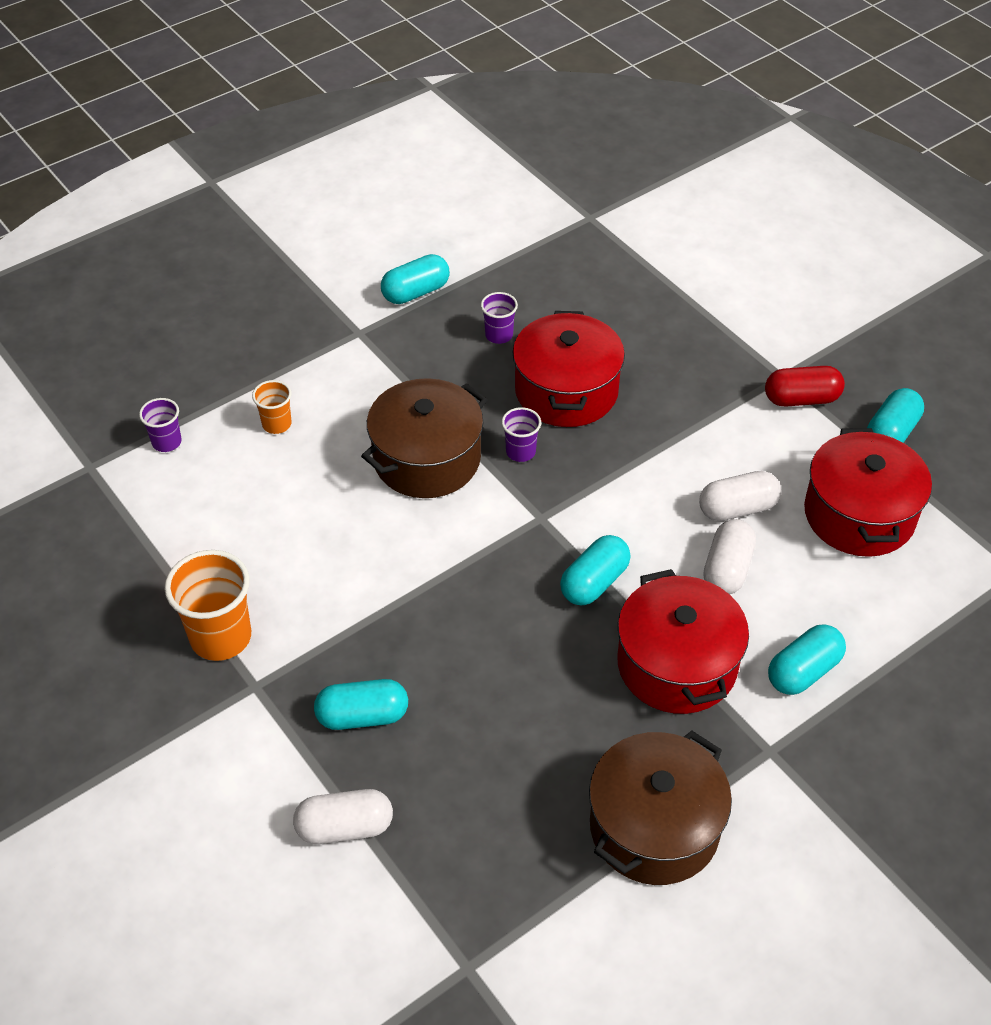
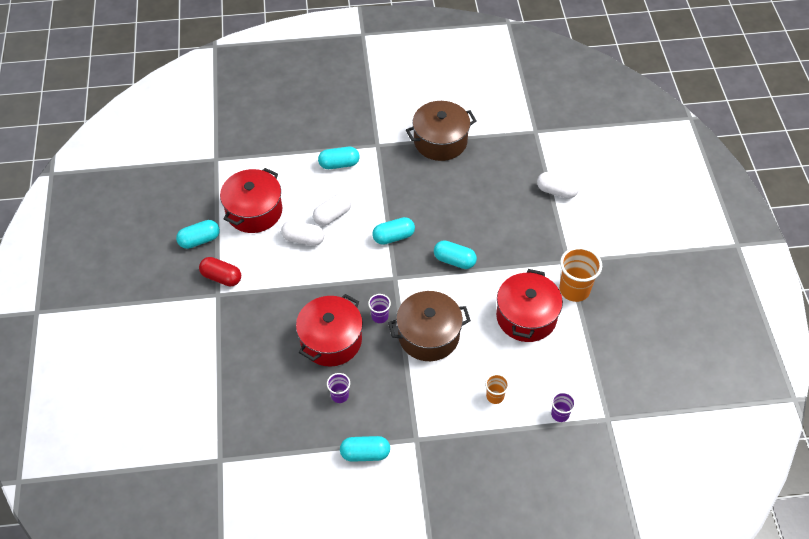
camera: 150 degrees left, 5 degrees up
(362, 716) = (528, 228): turquoise capsule -> turquoise capsule (454, 260)
(677, 664) = (386, 189): red pot -> red pot (526, 317)

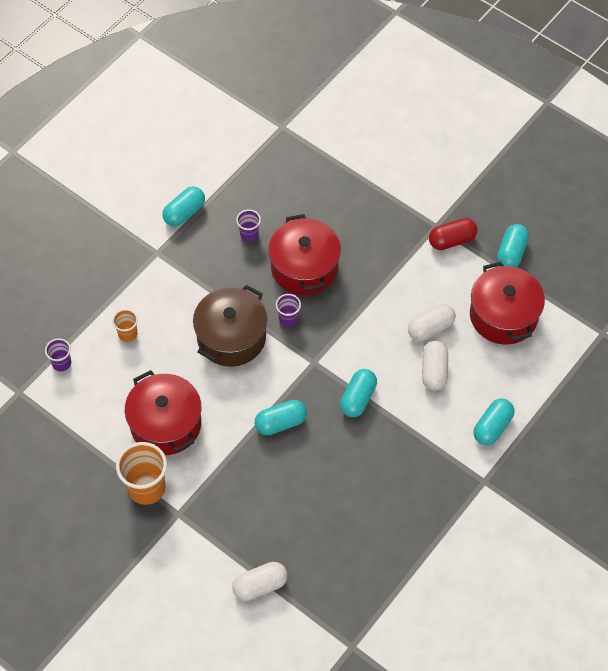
camera: 135 degrees right, 5 degrees up
(440, 141) = (431, 542): brown pot -> none

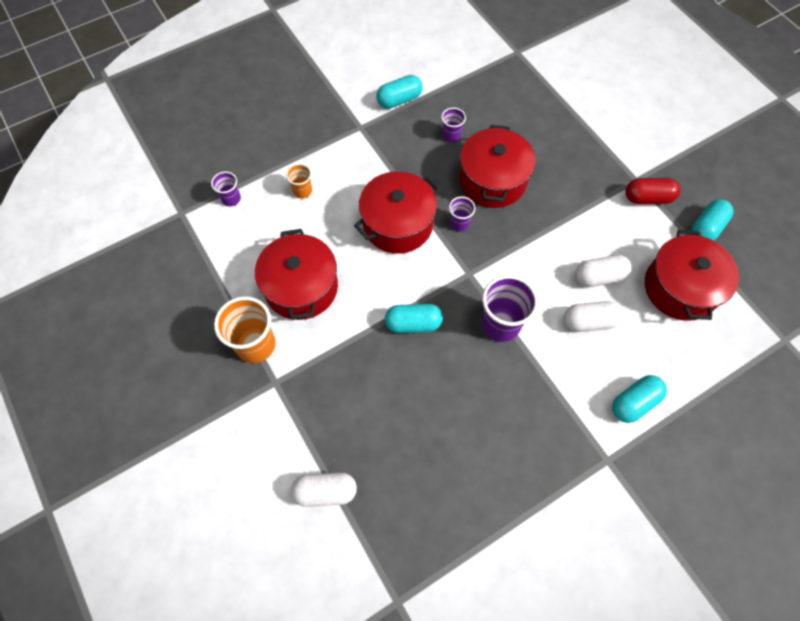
camera: 20 degrees right, 5 degrees up
(231, 337) = (398, 224): brown pot -> red pot
(358, 398) = (500, 324): turquoise capsule -> purple cup
(434, 371) = (589, 322): white capsule -> white capsule turned 60 degrees clockwise

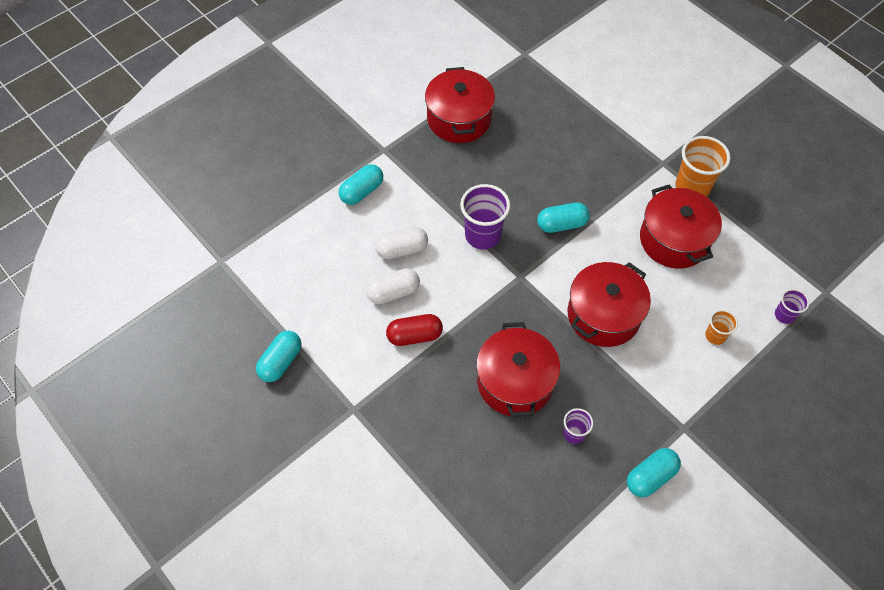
camera: 170 degrees right, 5 degrees down
(325, 491) = (594, 102): white capsule -> none
(459, 223) = (541, 326): purple cup -> none
(648, 198) = (341, 388): red capsule -> red capsule (414, 336)
(680, 288) = (314, 294): red pot -> red pot (459, 119)

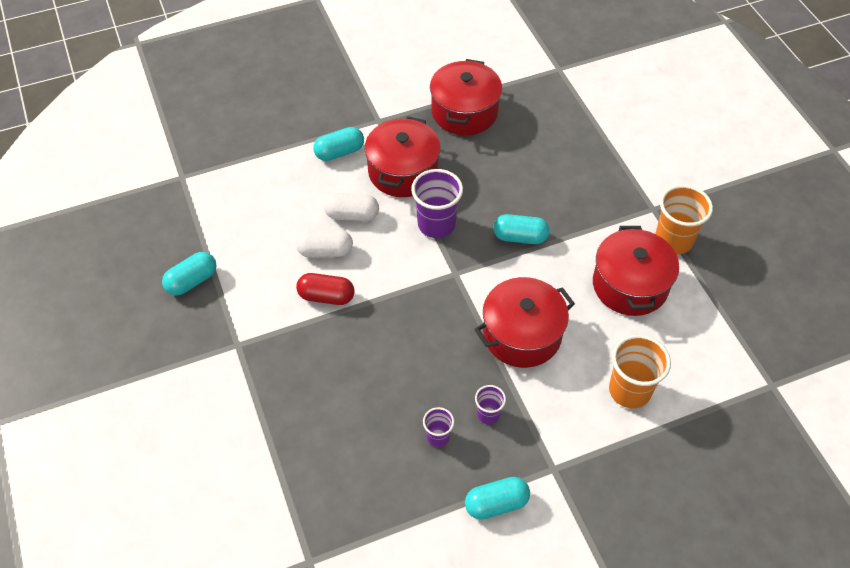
camera: 20 degrees right, 5 degrees down
(515, 382) = (403, 369): red pot -> red pot (403, 171)
(715, 336) = (629, 390): orange cup -> orange cup, size x1.86
(784, 315) = (715, 394): purple cup -> purple cup (488, 414)

